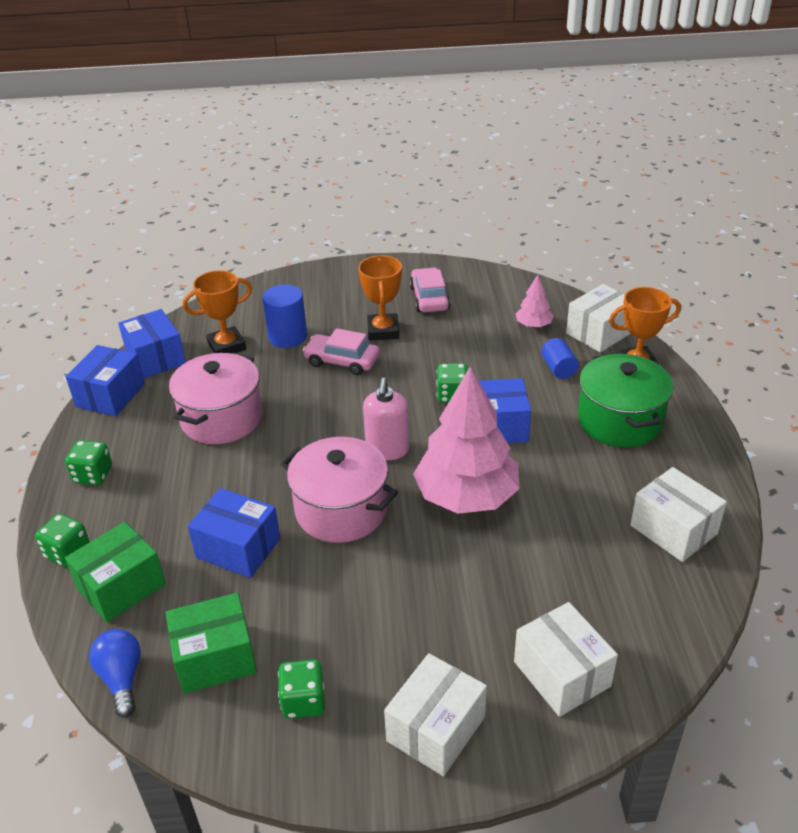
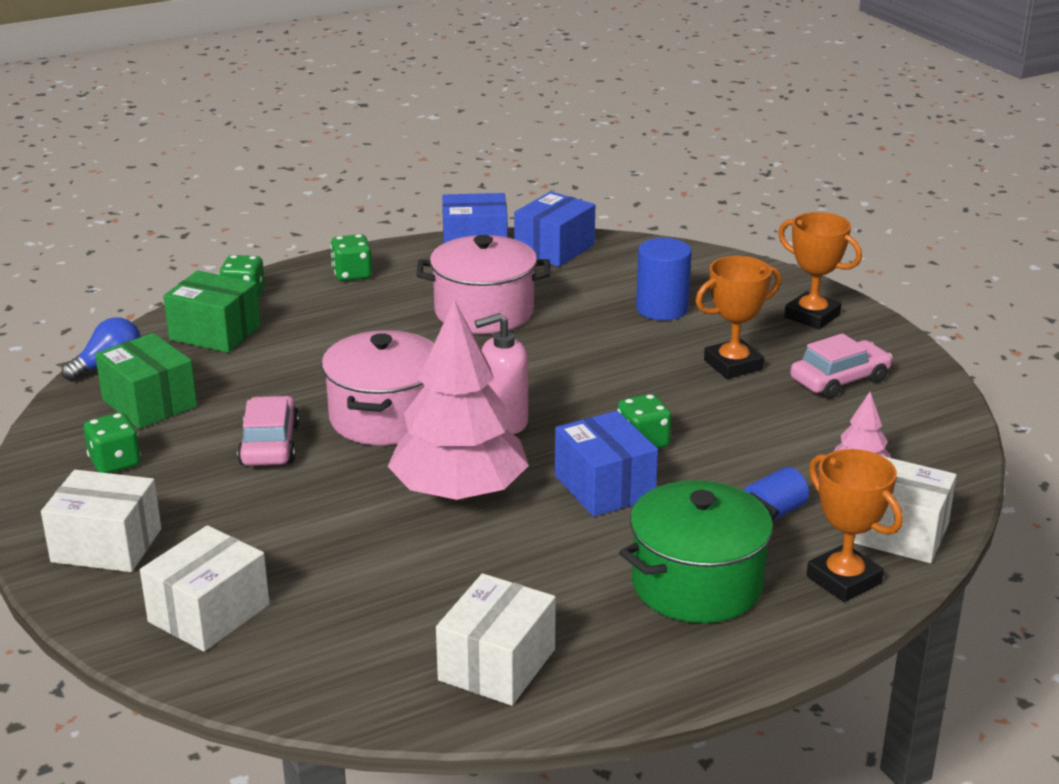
camera: 65 degrees right, 10 degrees down
(226, 346) = (610, 279): orange trophy -> orange trophy (812, 316)
(238, 548) = (295, 375): blue box -> none
(342, 361) = (645, 353): pink car -> pink car (269, 444)

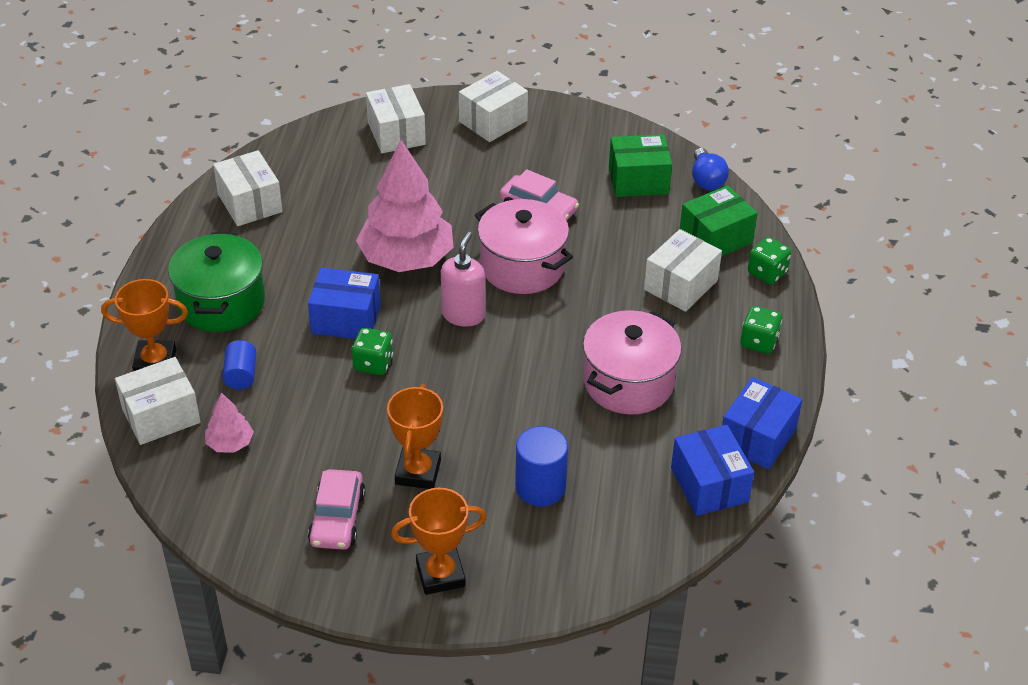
camera: 125 degrees right, 15 degrees up
(115, 462) = (577, 147): green dice -> none
(313, 328) = (680, 285): none -> white box

